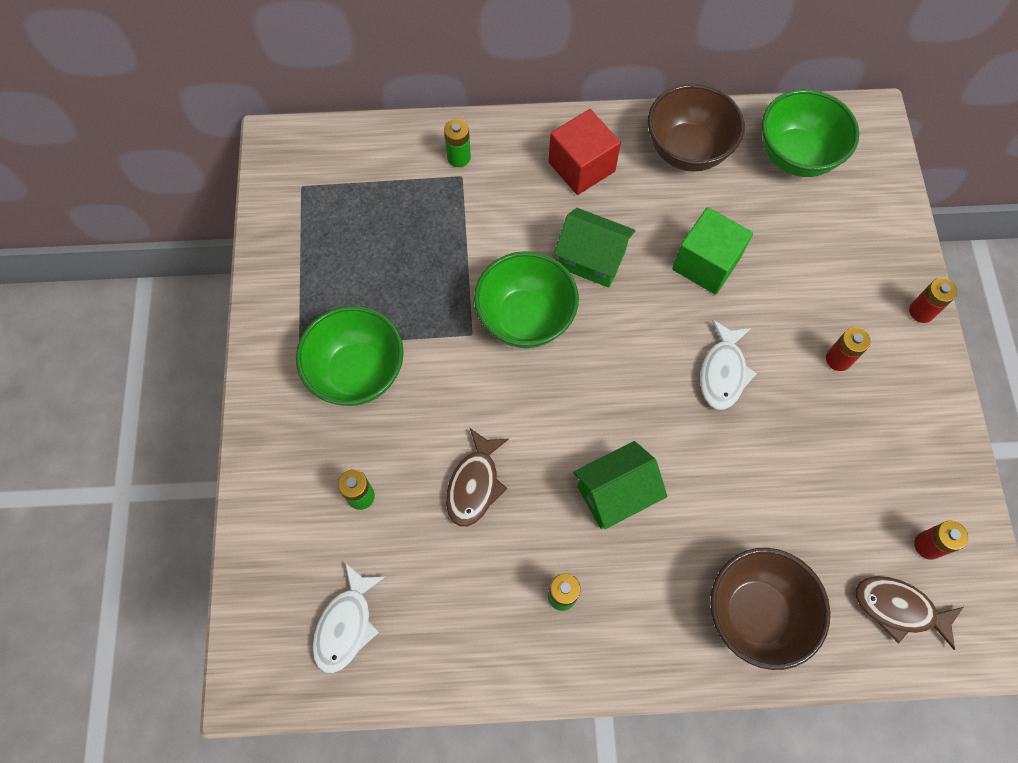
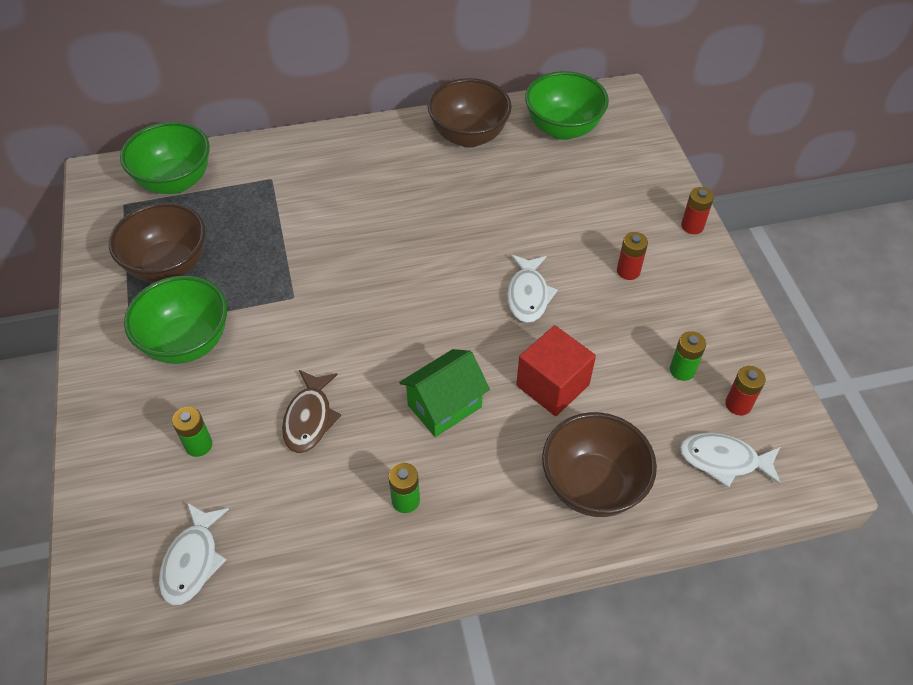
camera: 10 degrees left, 15 degrees down
(344, 274) = (169, 266): none -> brown bowl
(459, 157) = (267, 165): green battery -> green battery (682, 370)
(525, 318) = (342, 278): green bowl -> green bowl (175, 182)
(581, 167) = (378, 159): red cube -> red cube (552, 385)
(591, 259) = (396, 225): green house -> none
(706, 264) = (499, 215): green cube -> none
(899, 608) = (723, 460): brown fish -> white fish

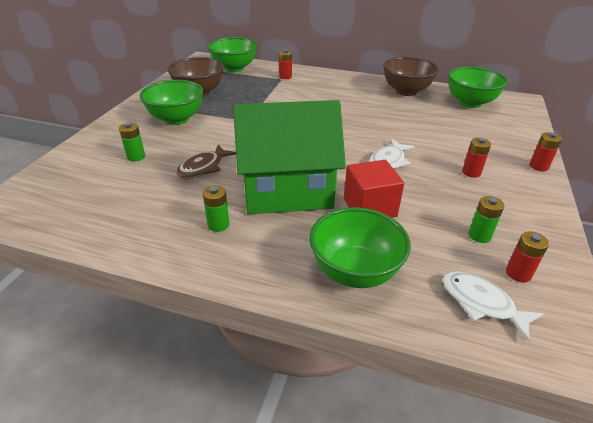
camera: 30 degrees right, 15 degrees down
(192, 561) = (75, 201): white fish -> none
(274, 171) = (285, 77): none -> red battery
(444, 406) = (287, 191): green house -> green house, size x1.91
(592, 485) = (355, 272): brown bowl -> green bowl

